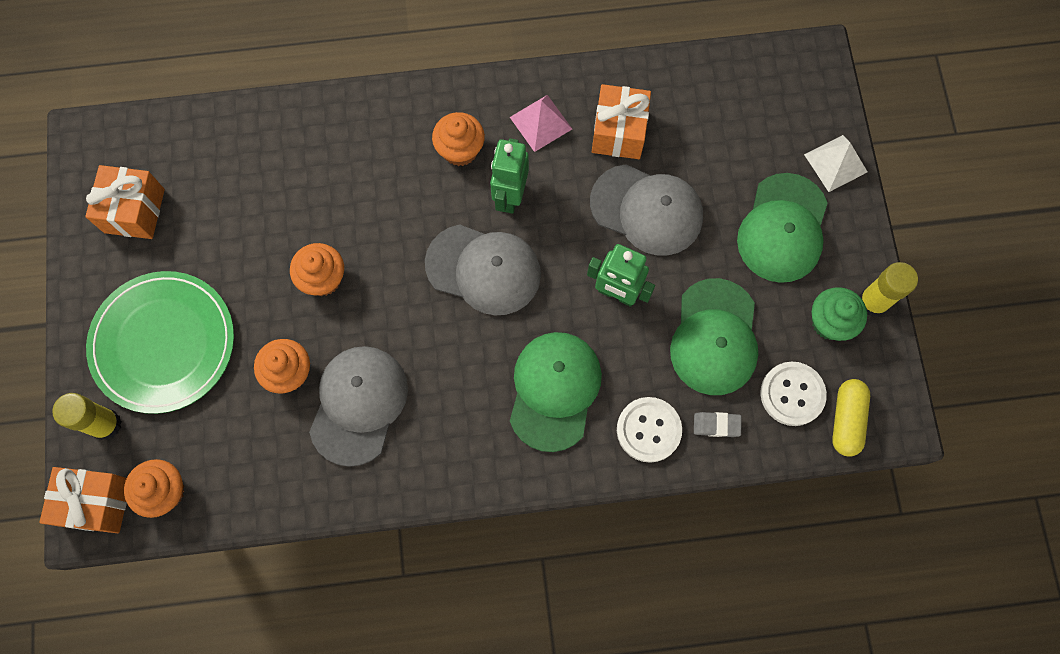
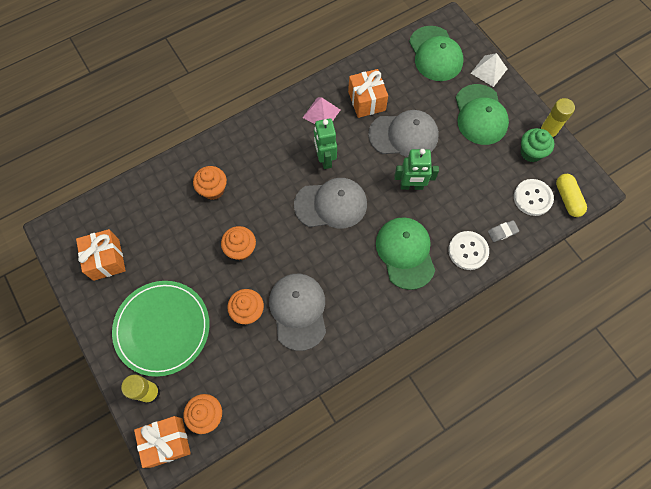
camera: 25 degrees left, 5 degrees down
(460, 150) = (284, 146): orange cupcake -> orange cupcake (213, 190)
(714, 337) = (476, 186): green cap -> green cap (435, 54)

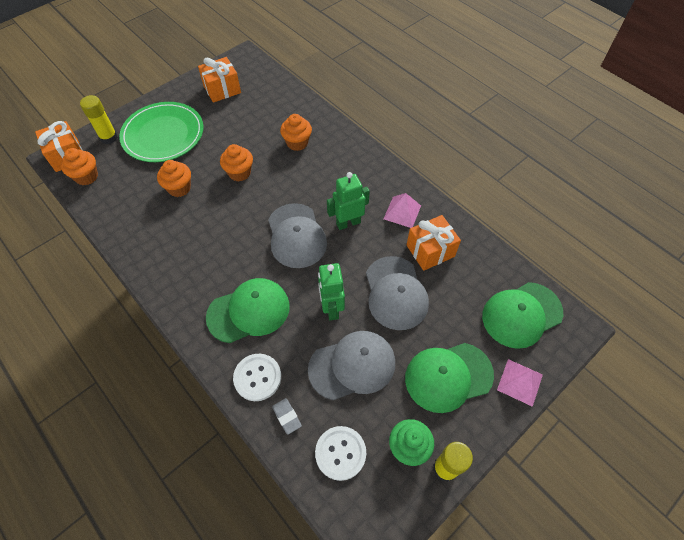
camera: 80 degrees right, 10 degrees down
(298, 311) = (180, 226): grey cap -> grey cap (352, 366)
(489, 71) = (520, 382): white pyramid -> pink pyramid
(567, 199) = (347, 503): yellow capsule -> none

